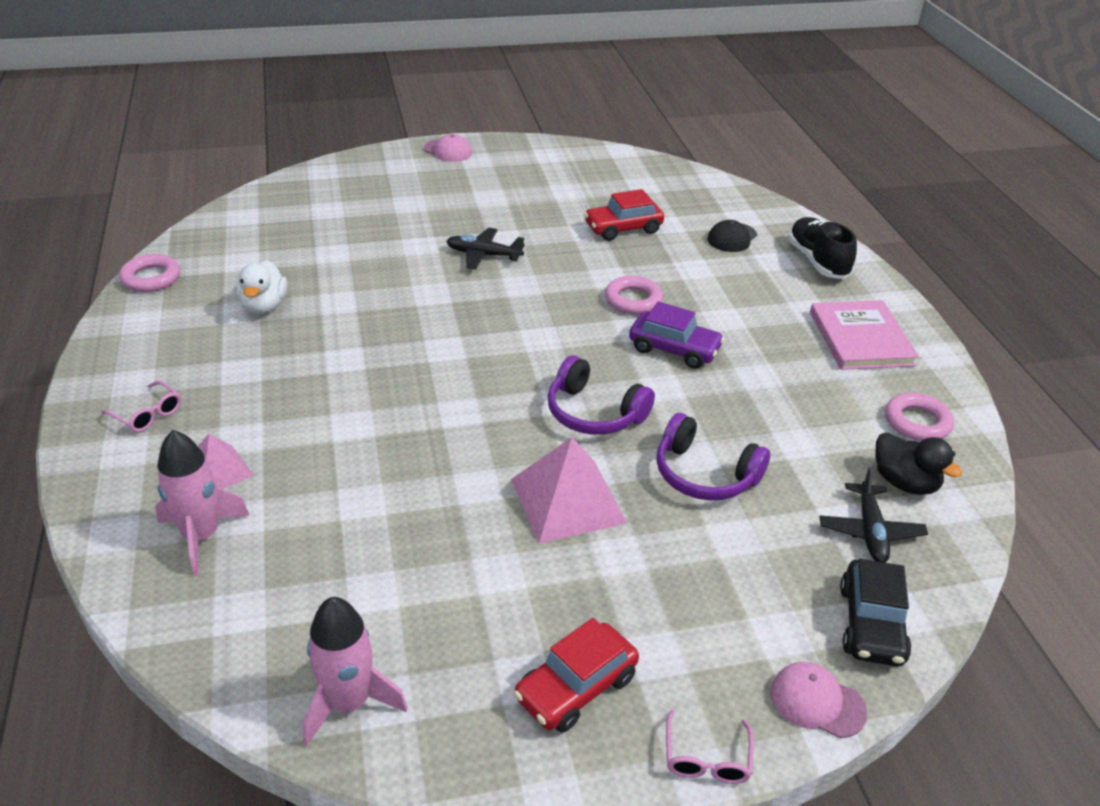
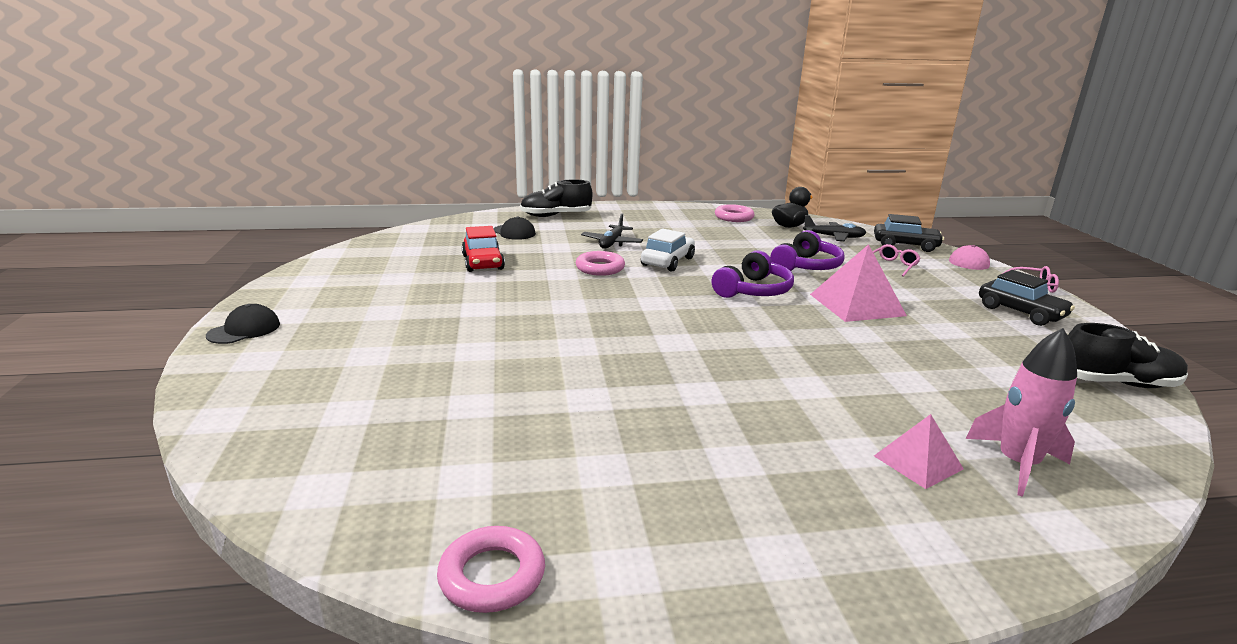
camera: 85 degrees left, 15 degrees down
(148, 414) = (847, 529): pink glasses -> pink glasses (893, 265)
(264, 306) = (592, 450): white duck -> none
(348, 703) = (1115, 383): pink rocket -> black shoe
(448, 151) = (244, 330): pink cap -> black cap
(483, 255) = (508, 319): black plane -> black plane (612, 243)
(576, 687) = (1020, 312): red car -> black car
(674, 349) = (667, 261): purple car -> white car
(860, 338) = (651, 217): pink book -> none

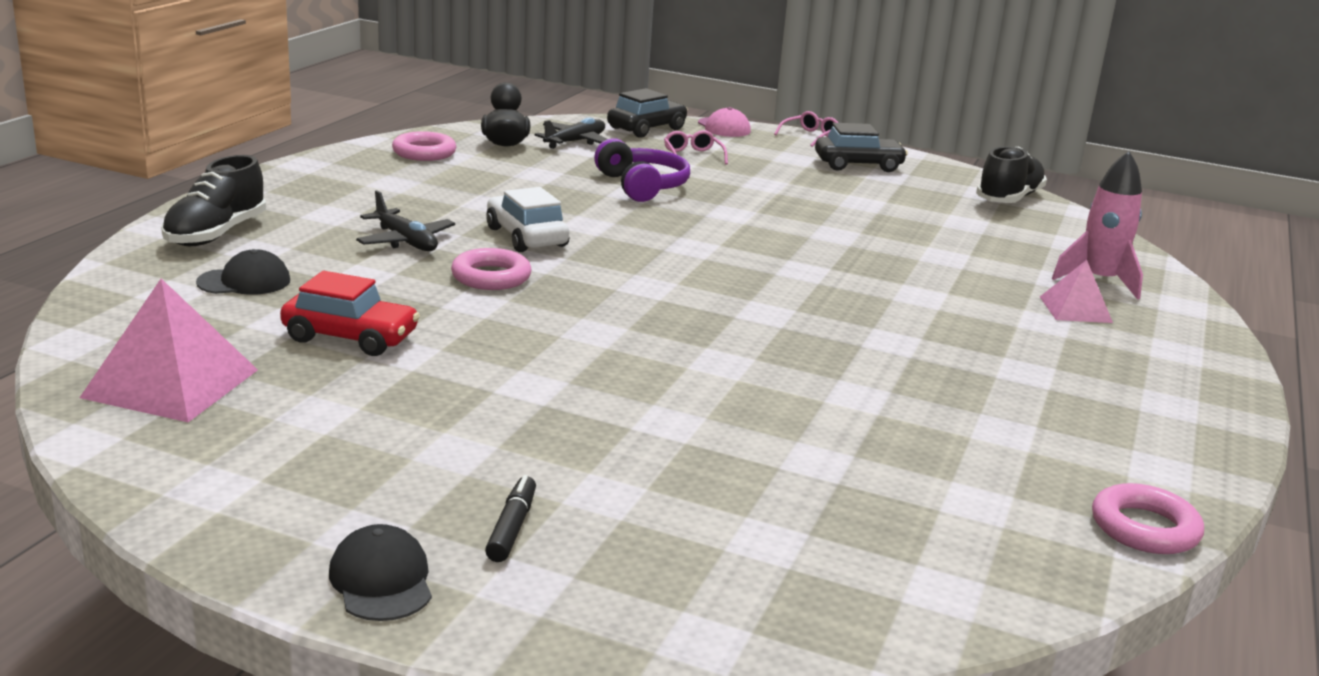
camera: 60 degrees left, 0 degrees up
(313, 342) = (512, 528): none -> black marker
(753, 290) = (677, 232): purple headphones -> none
(856, 305) = (770, 208): pink pyramid -> pink pyramid (171, 383)

